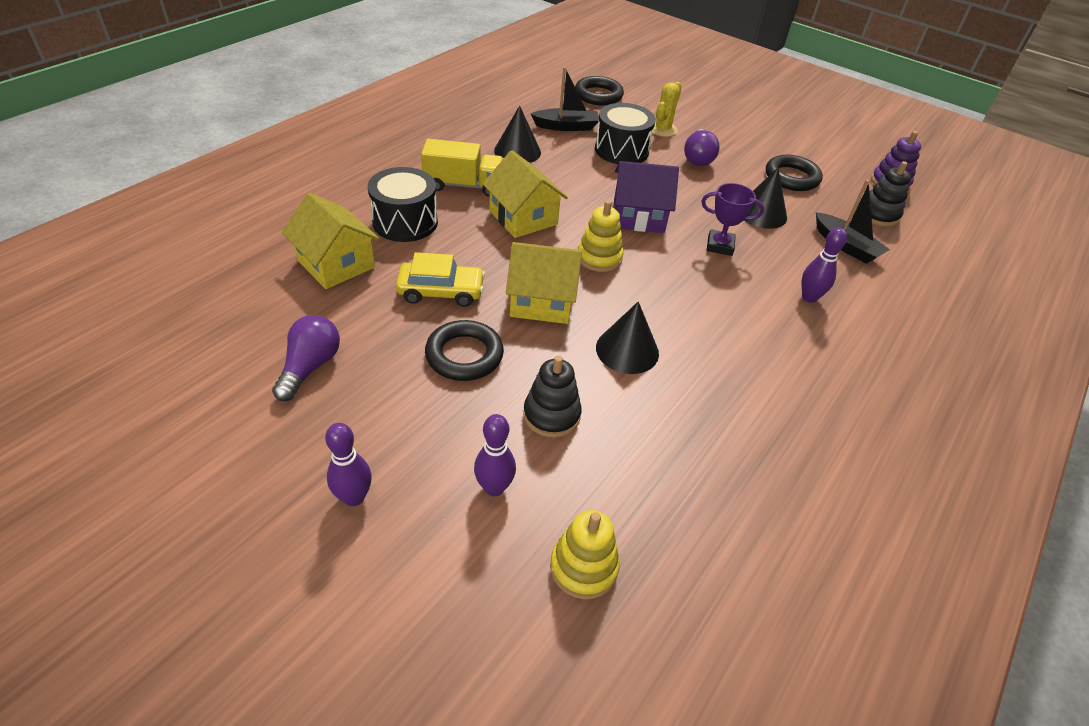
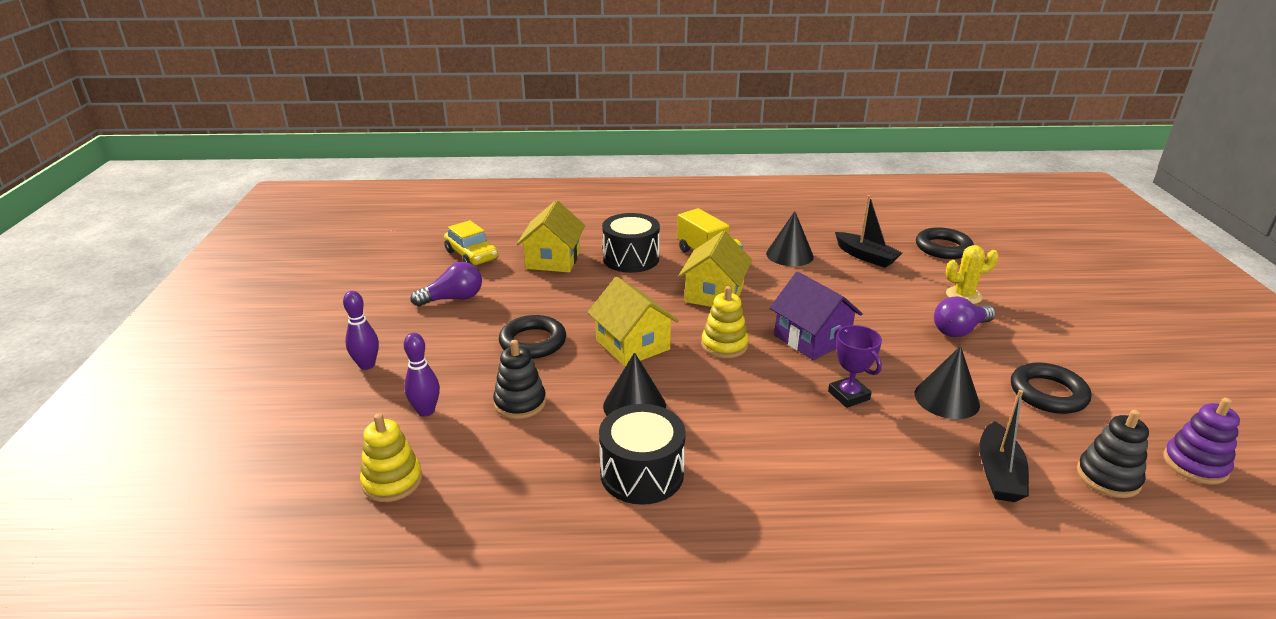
camera: 55 degrees right, 15 degrees down
(441, 291) = (582, 304): yellow car -> yellow car (472, 255)
(621, 150) = (887, 292): black drum -> black drum (642, 473)
(809, 297) = (865, 479): purple bowling pin -> none

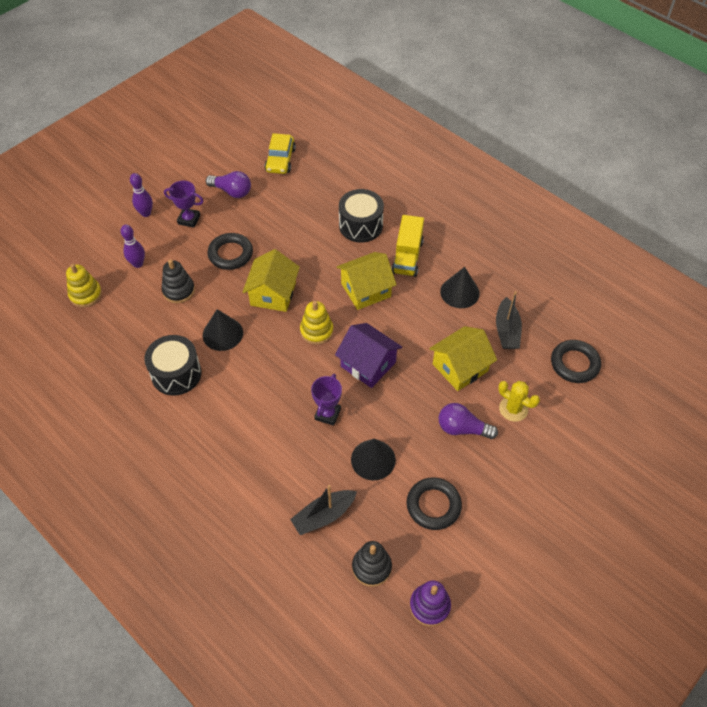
camera: 45 degrees right, 25 degrees up
(435, 342) = (189, 219): none -> purple trophy
(553, 260) = (317, 195): yellow house -> yellow house (460, 367)
(811, 339) = (368, 364): purple house -> purple house turned 60 degrees counterclockwise

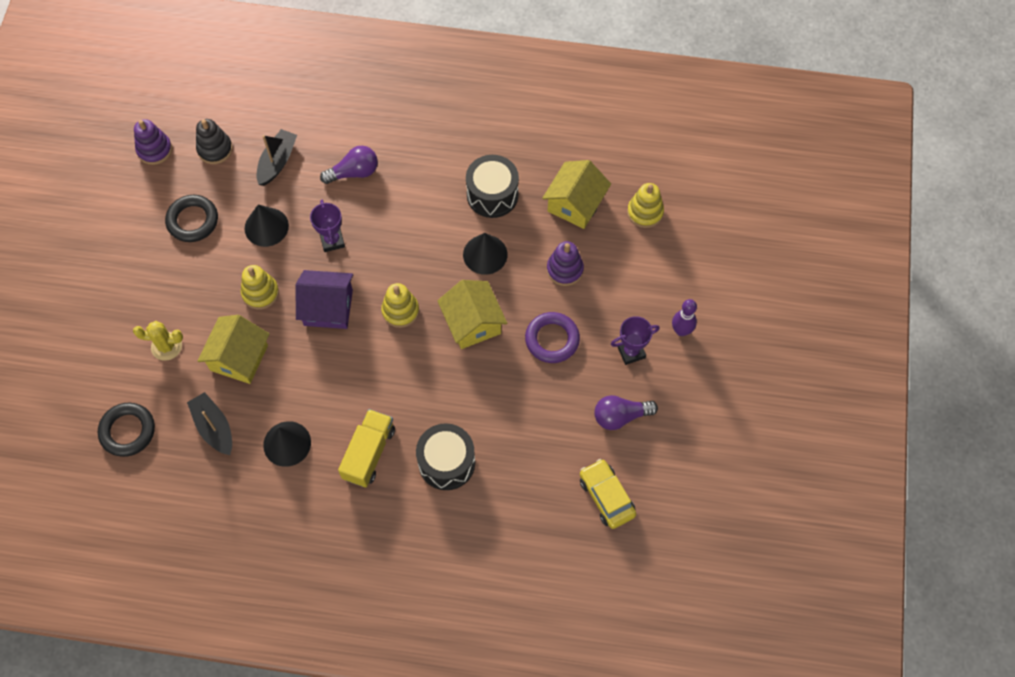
camera: 145 degrees right, 10 degrees up
(138, 264) = (630, 272): purple bowling pin -> none
(178, 290) = (565, 269): black stacking toy -> purple stacking toy
(230, 254) = (552, 339): black ring -> purple ring
(366, 290) = (385, 385): yellow house -> yellow house (575, 204)
(407, 257) = (369, 453): yellow truck -> yellow truck turned 45 degrees clockwise
(413, 406) = (260, 293): none -> yellow stacking toy
(462, 428) = (204, 299): purple light bulb -> purple light bulb (354, 172)

